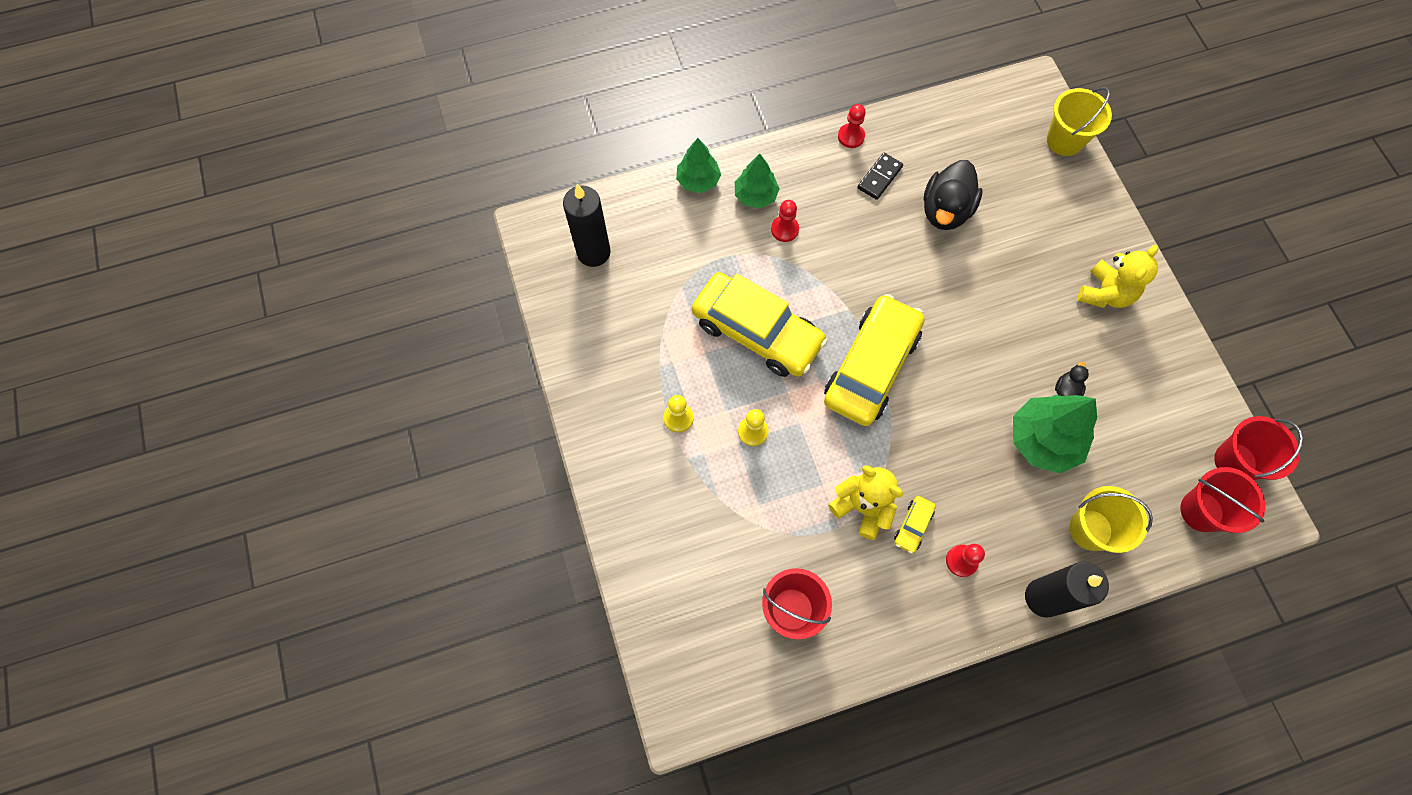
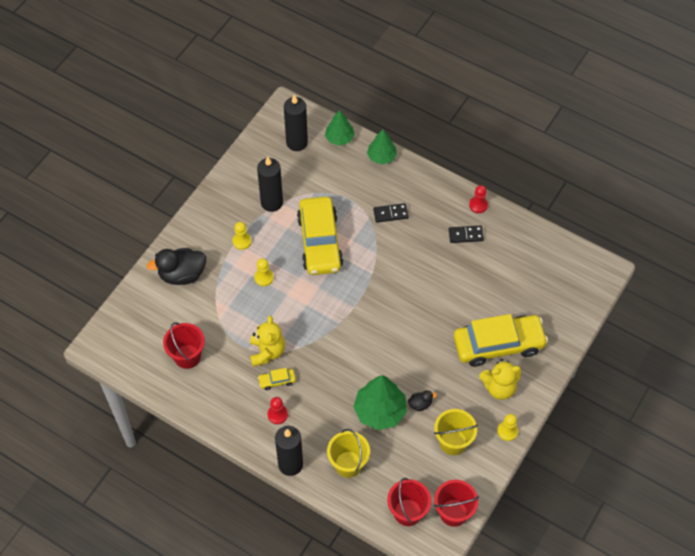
camera: 50 degrees right, 10 degrees down
(653, 343) = (272, 202): none -> black candle
(755, 195) = (398, 187): green tree -> green tree (339, 138)
(784, 229) = (390, 214): red pawn -> black domino
(871, 367) = (348, 305): yellow car -> yellow car (498, 345)
(945, 210) = (476, 279): black duck -> black duck (182, 274)
(1064, 140) = (581, 307): yellow bucket -> yellow bucket (453, 442)
(1167, 327) = (507, 431): none -> yellow pawn

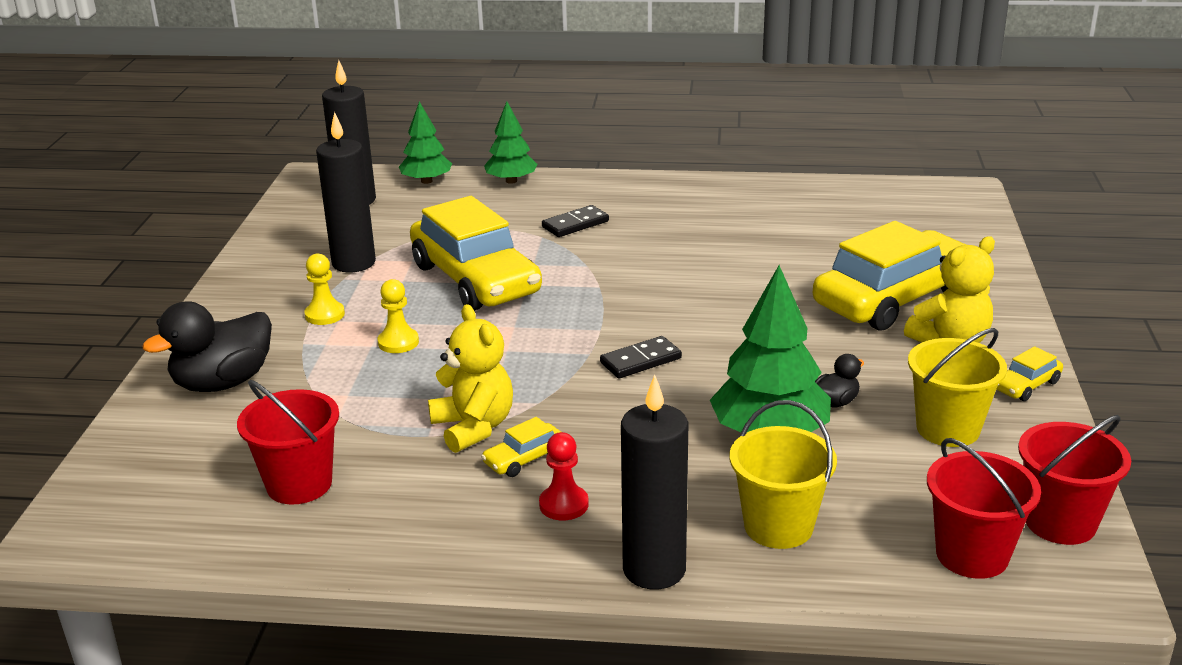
camera: 25 degrees left, 30 degrees down
(466, 235) = (718, 213): black domino -> black domino (641, 361)
(478, 205) = (708, 185): red pawn -> none
(507, 431) = (1026, 385): yellow pawn -> yellow car

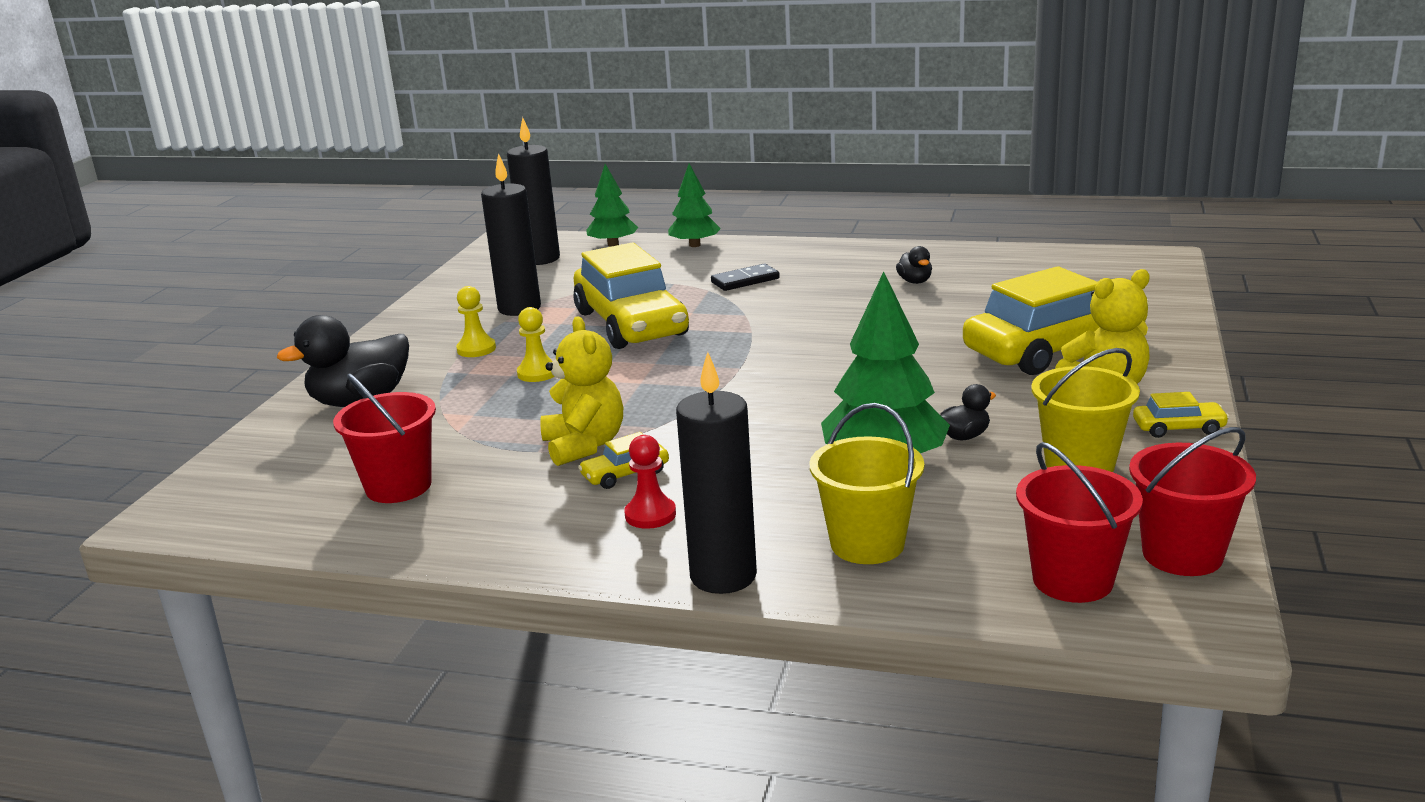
camera: 10 degrees right, 5 degrees down
(641, 361) = (771, 395): black domino -> none
(742, 223) = (915, 281): none -> black duck
(1026, 385) = (1178, 428): yellow car -> yellow car turned 150 degrees counterclockwise

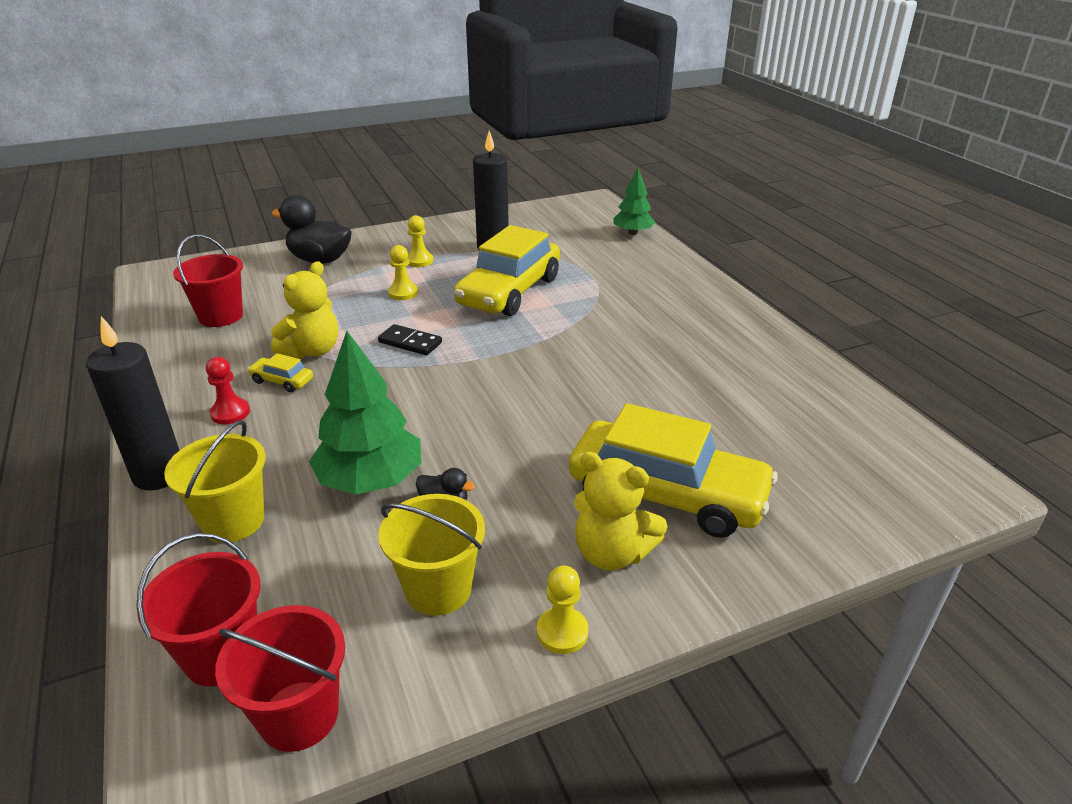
camera: 50 degrees right, 10 degrees up
(540, 259) = (577, 222): black candle -> none
(694, 245) = (671, 259): green tree -> none
(745, 280) = (632, 301): black domino -> black domino (410, 342)
(915, 281) = (723, 371): black duck -> none
(1178, 428) = (562, 632): yellow car -> yellow pawn

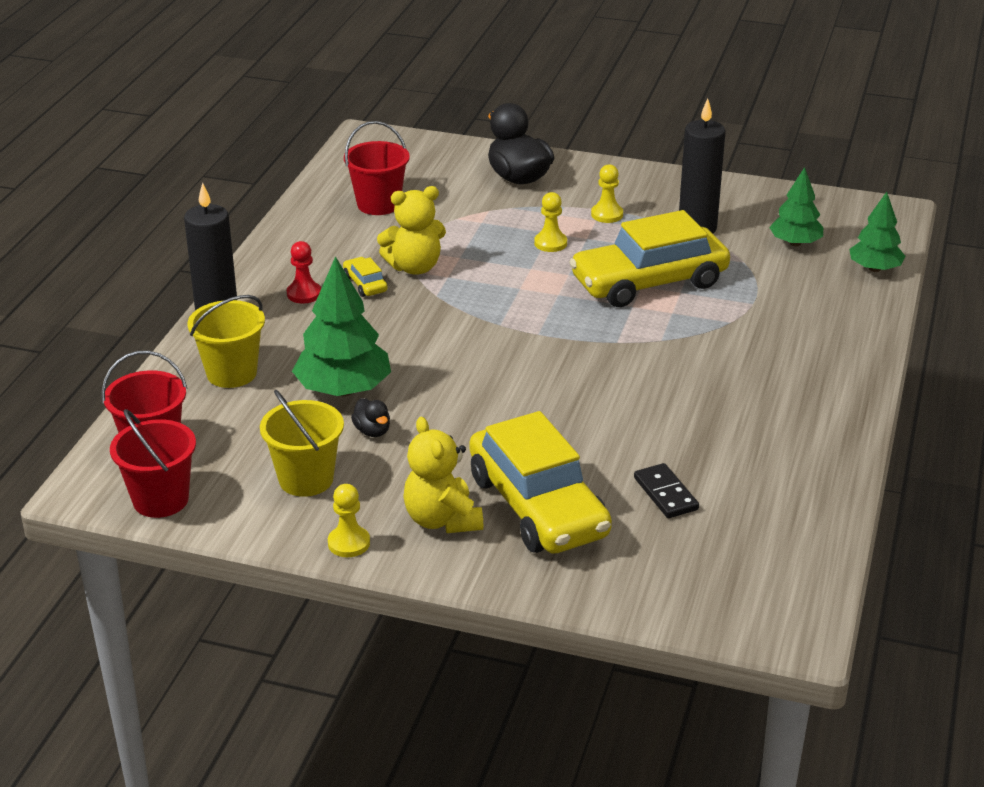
camera: 40 degrees right, 0 degrees up
(410, 342) = (499, 294): black domino -> black domino (665, 494)
(566, 235) = (795, 243): none -> green tree

